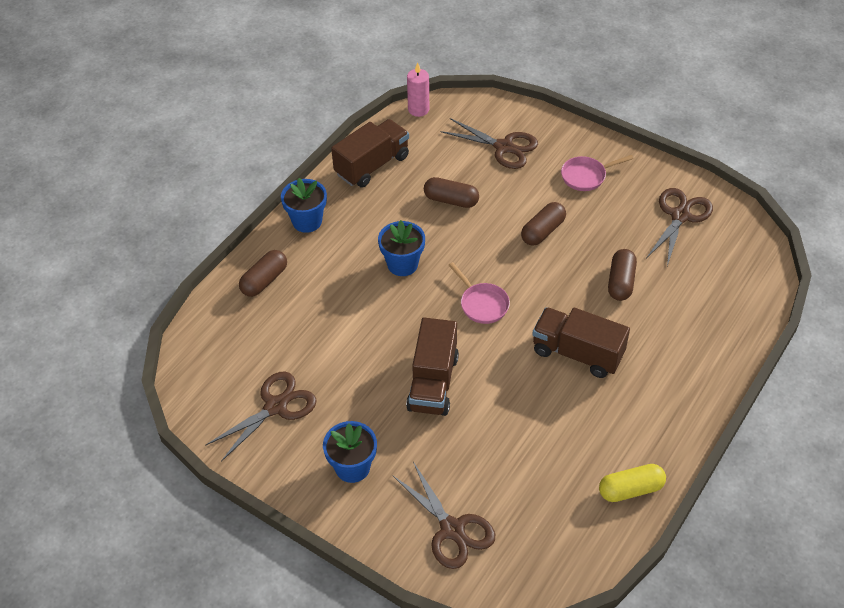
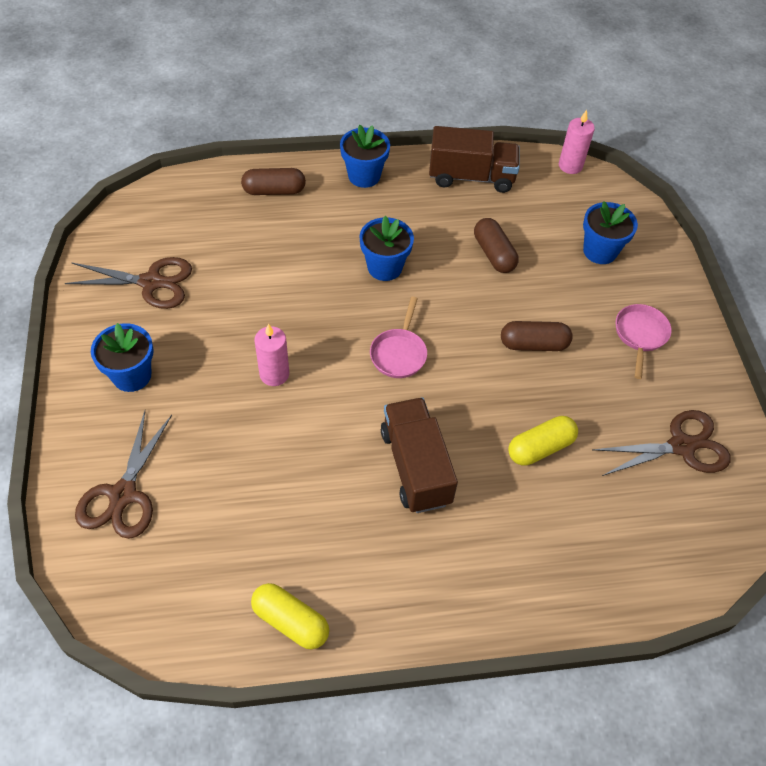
camera: 45 degrees right, 5 degrees up
(433, 383) = (274, 374): brown truck -> pink candle
(504, 147) = (600, 251): brown scissors -> blue flower pot
(586, 176) = (640, 335): pink pan -> pink pan turned 75 degrees clockwise
(620, 282) = (540, 447): brown capsule -> yellow capsule

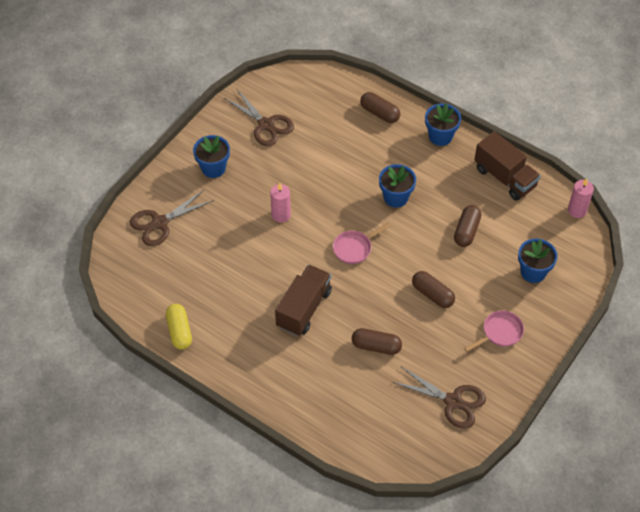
camera: 45 degrees right, 0 degrees up
(540, 447) = (376, 346): yellow capsule -> brown capsule

